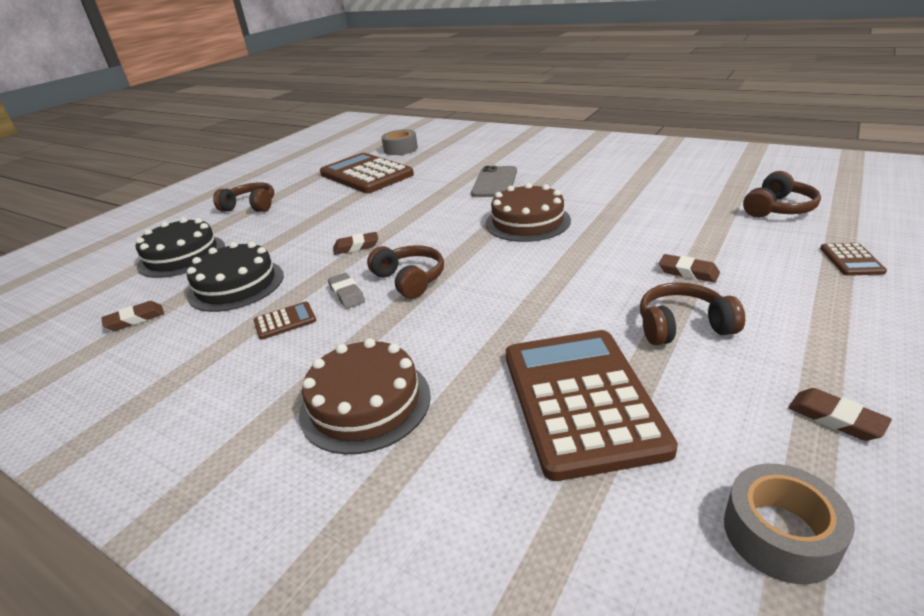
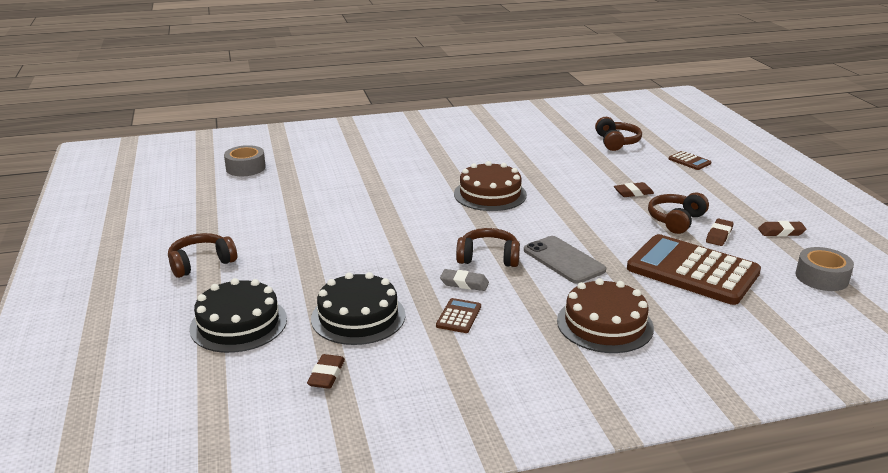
camera: 50 degrees left, 5 degrees down
(356, 247) = (397, 254): brown eraser -> brown eraser (719, 235)
(366, 174) = (265, 200): brown calculator -> none
(494, 182) = (406, 174): grey phone -> grey phone (563, 260)

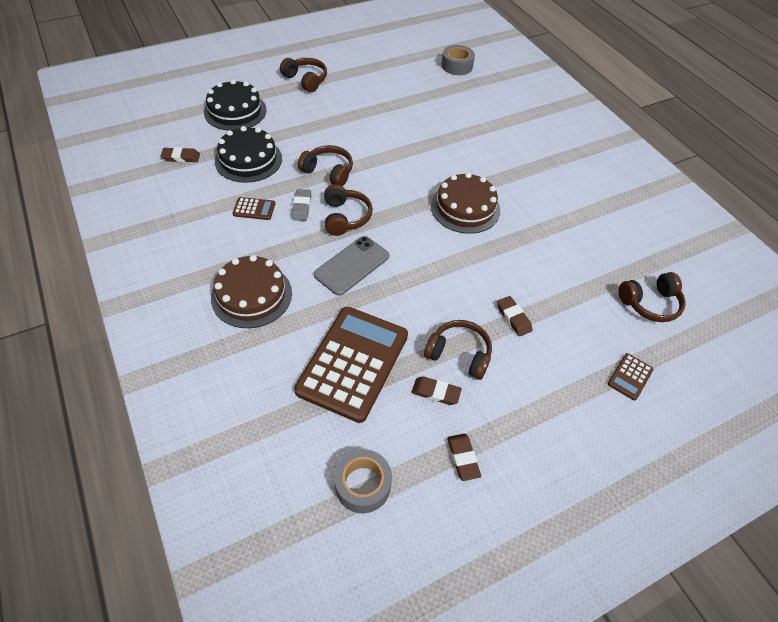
camera: 75 degrees right, 25 degrees up
(406, 262) = (328, 172): none -> brown headphones

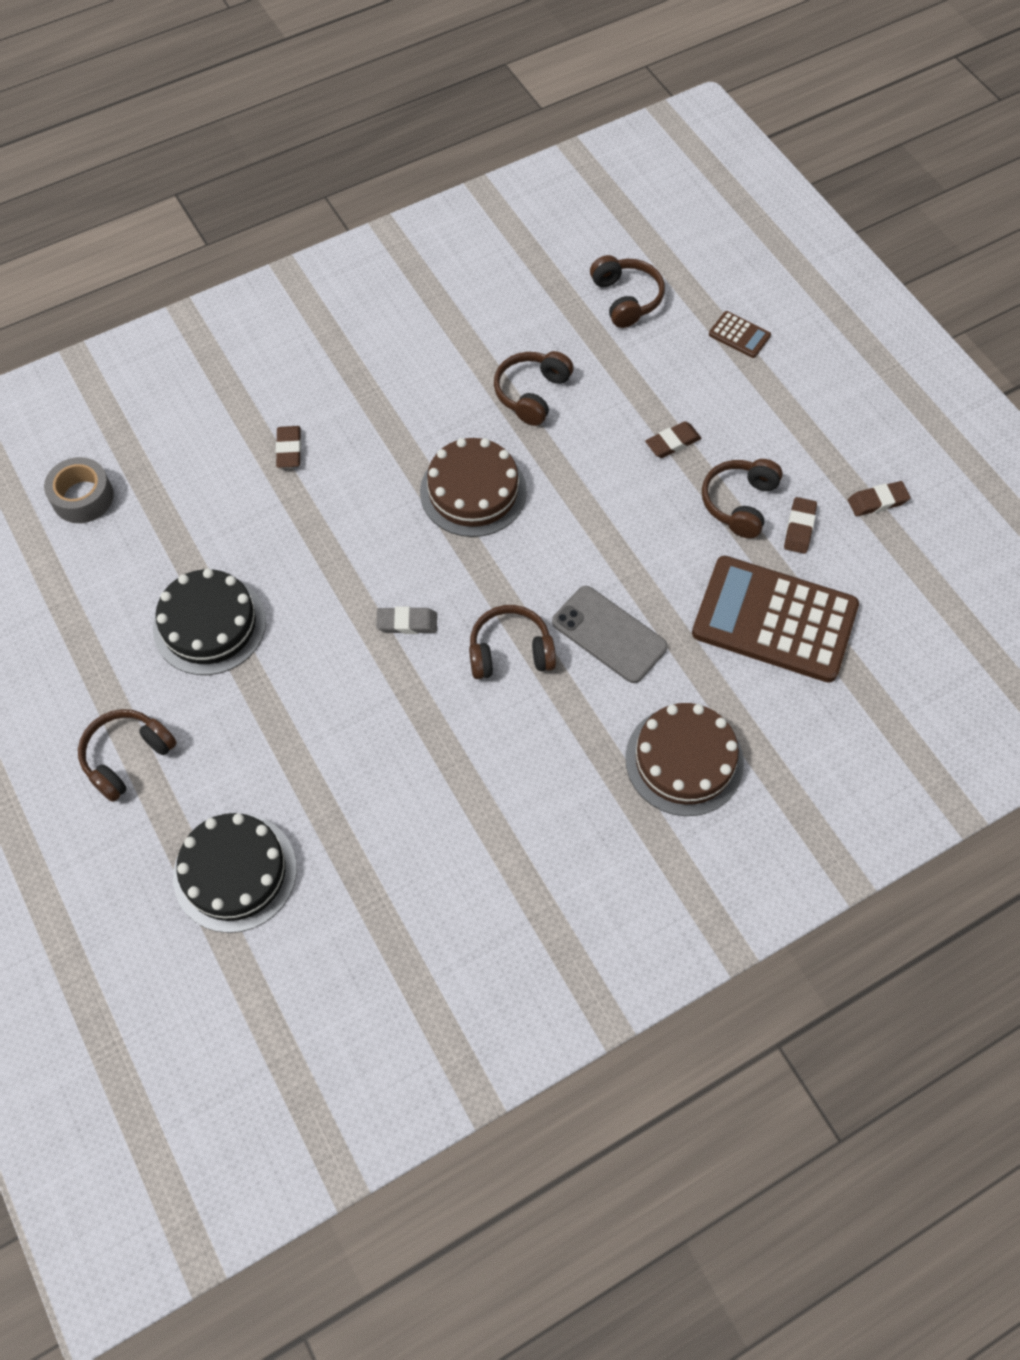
camera: 90 degrees left, 10 degrees up
(181, 157) = (381, 940): brown eraser -> brown eraser (289, 449)
(248, 160) = (381, 820): black cake -> black cake (209, 625)
(254, 209) = (505, 788): brown calculator -> none
(301, 207) = (494, 717): grey eraser -> grey eraser (407, 623)
(328, 172) = (404, 687): brown headphones -> brown headphones (532, 393)
(363, 485) = (931, 597): grey tape -> none

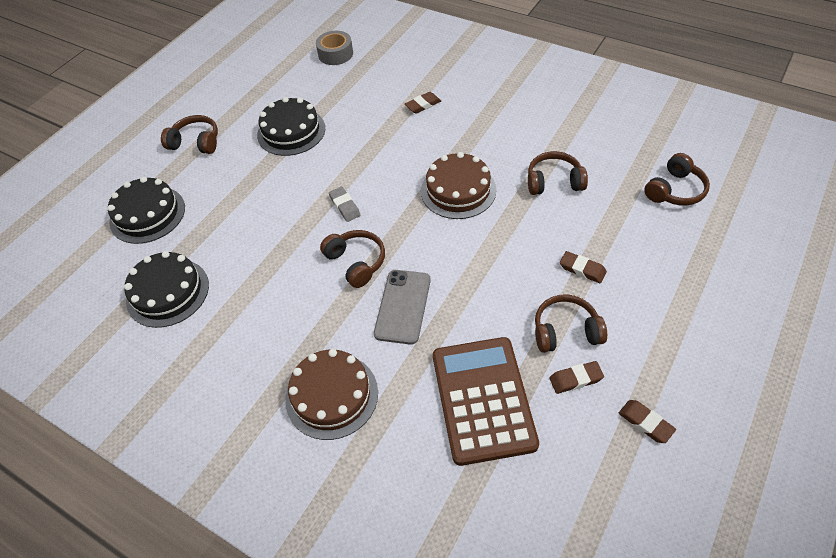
camera: 65 degrees right, 10 degrees down
(407, 890) = (168, 292): none -> black cake
(739, 335) = (711, 264): brown calculator -> none

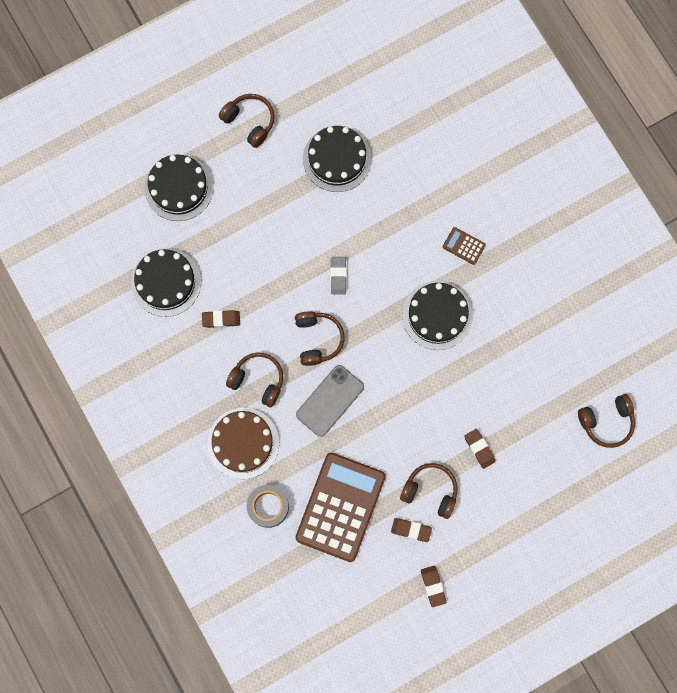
camera: 25 degrees right, 25 degrees up
(335, 54) = (429, 73): grey tape -> grey tape (268, 507)
(423, 105) = (468, 196): brown eraser -> brown eraser (221, 319)
(444, 135) = (464, 246): none -> brown calculator
(458, 190) = (437, 315): brown cake -> black cake
(554, 182) = (518, 354): brown headphones -> brown headphones (258, 380)

